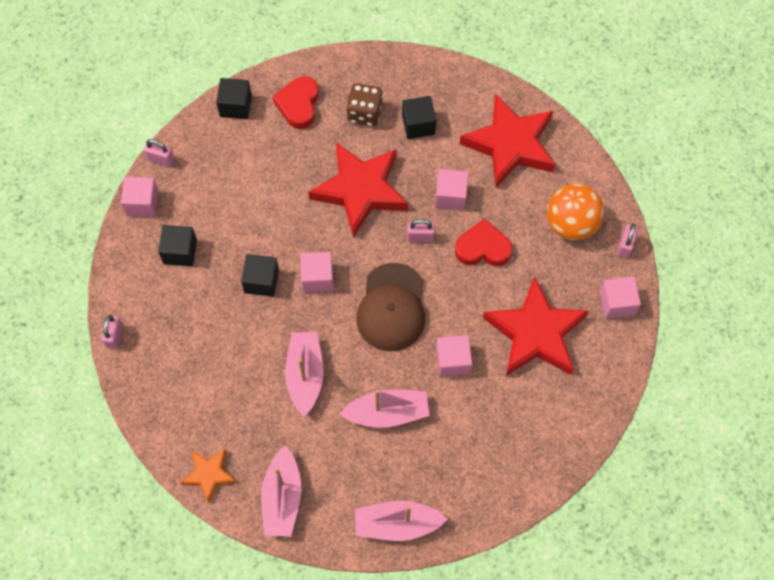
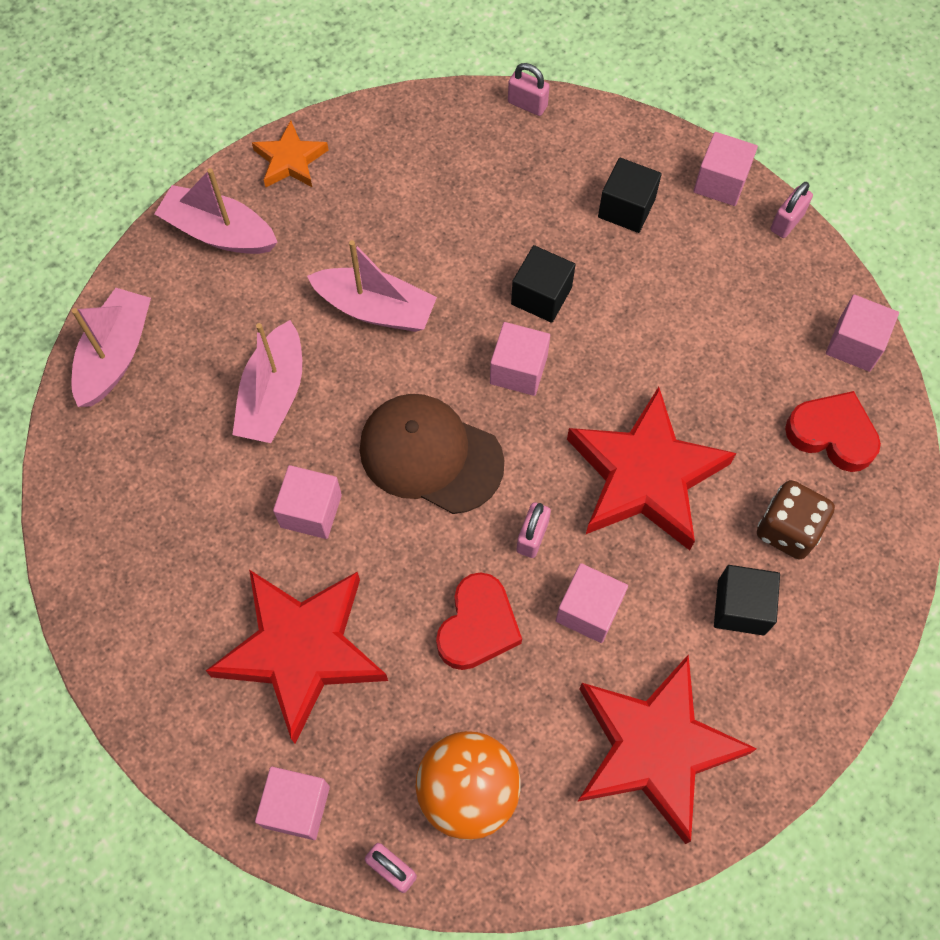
camera: 110 degrees right, 0 degrees up
(235, 106) = (854, 344): black cube -> pink cube

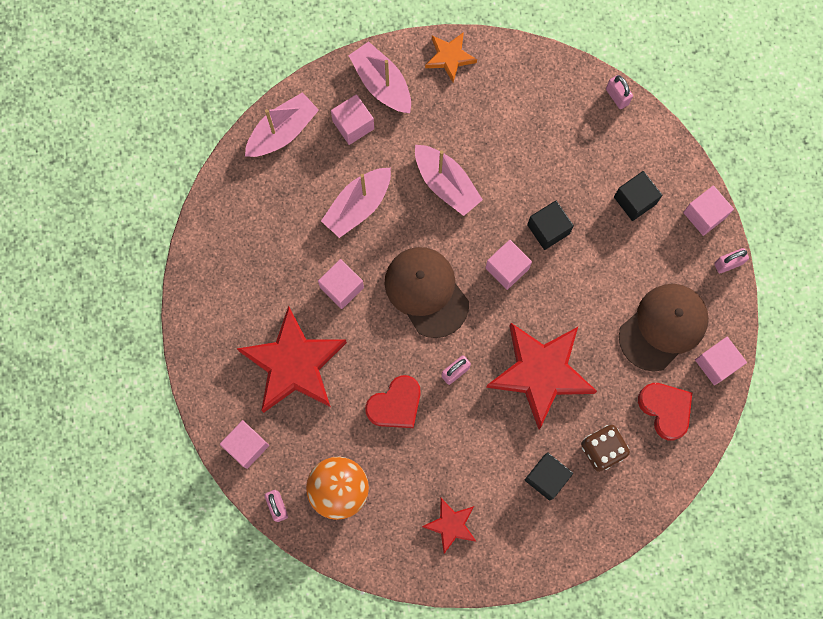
camera: 30 degrees right, 10 degrees up
(588, 610) = (461, 431): pink cube -> pink cube (353, 125)
(655, 748) = (451, 525): red star -> red star, size x0.50
(761, 336) = (663, 327): none -> brown cap

